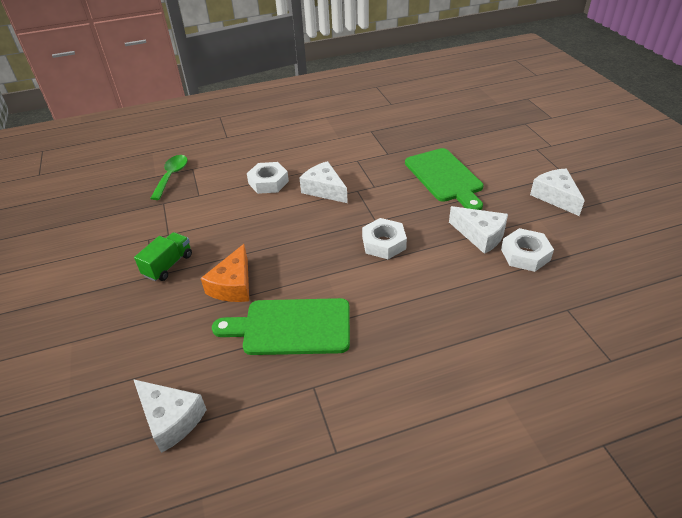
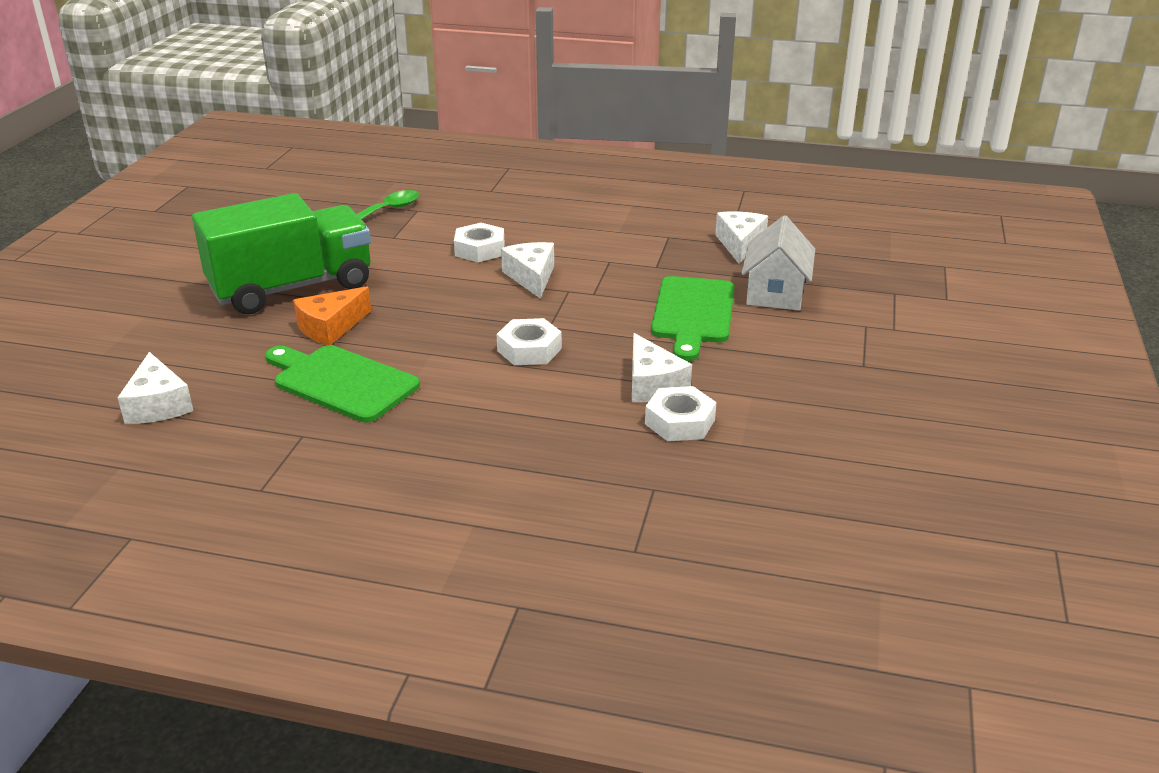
camera: 30 degrees right, 10 degrees down
(168, 265) = (292, 288): green truck -> green truck, size x2.39
(470, 146) = (775, 293): none -> white house
(555, 197) = (809, 383): white cheese -> white cheese (740, 244)

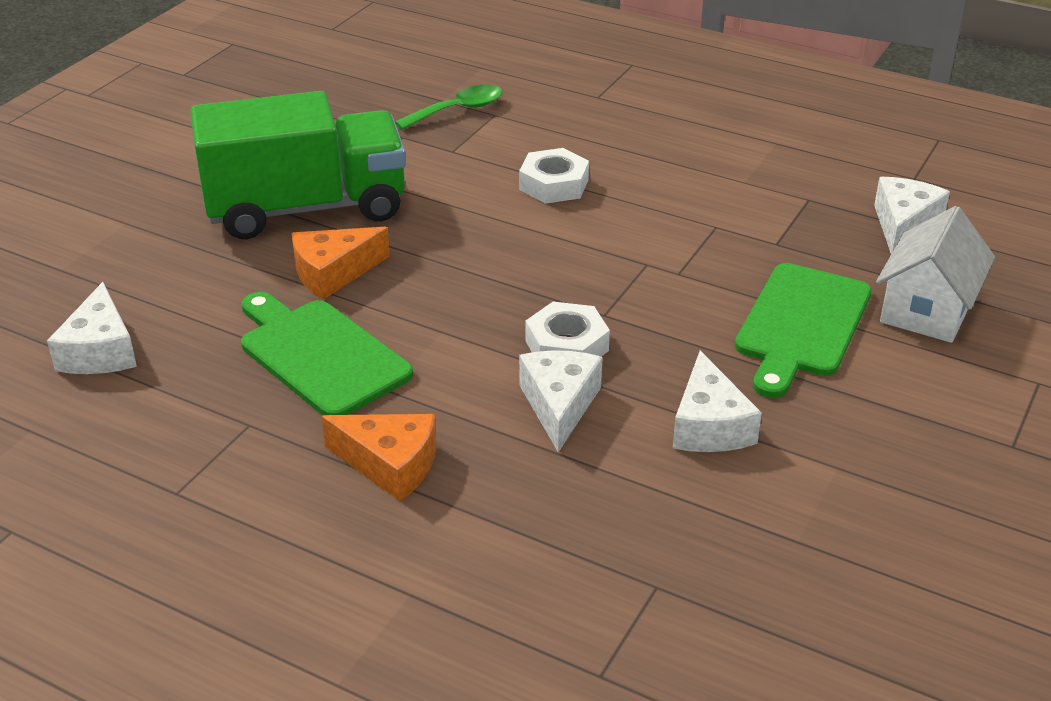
camera: 15 degrees right, 5 degrees up
(425, 444) = (390, 464): none -> orange cheese
(531, 277) = (606, 236): white cheese -> white cheese (559, 405)
(680, 422) = (726, 490): white nut -> none

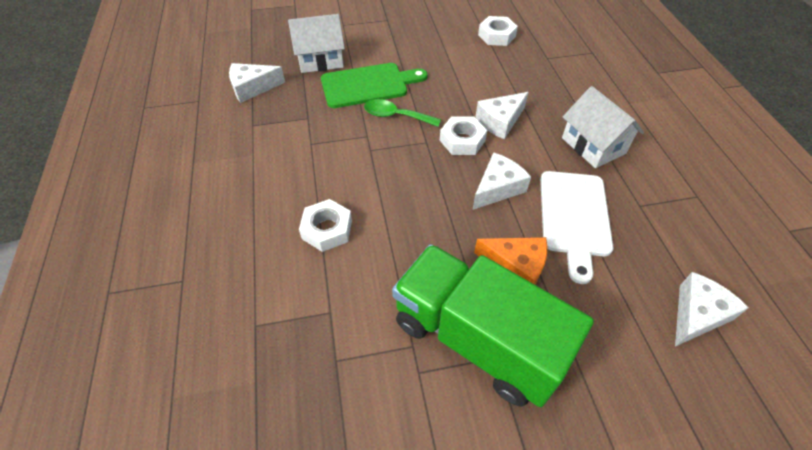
camera: 130 degrees left, 15 degrees up
(320, 355) = (574, 217): green cutting board -> white cutting board
(390, 464) = (593, 145): orange cheese -> white house
(458, 110) = (266, 354): green spoon -> green spoon (396, 116)
(709, 425) = (460, 80): white cheese -> white cheese (497, 188)
(808, 565) = (496, 36): none -> white nut

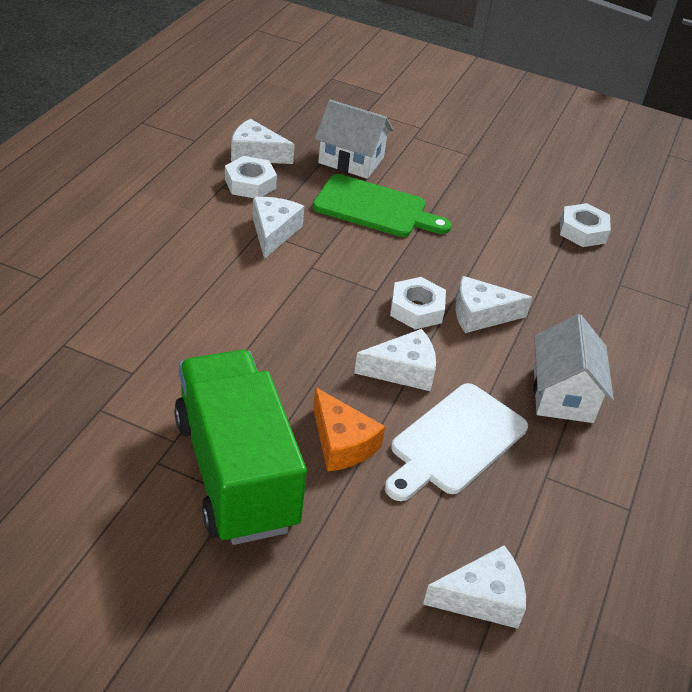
camera: 30 degrees right, 10 degrees down
(321, 139) = (273, 232): none -> white cheese
(327, 229) = (197, 309): white nut -> white nut (250, 184)
(396, 116) = (371, 251): green spoon -> none

